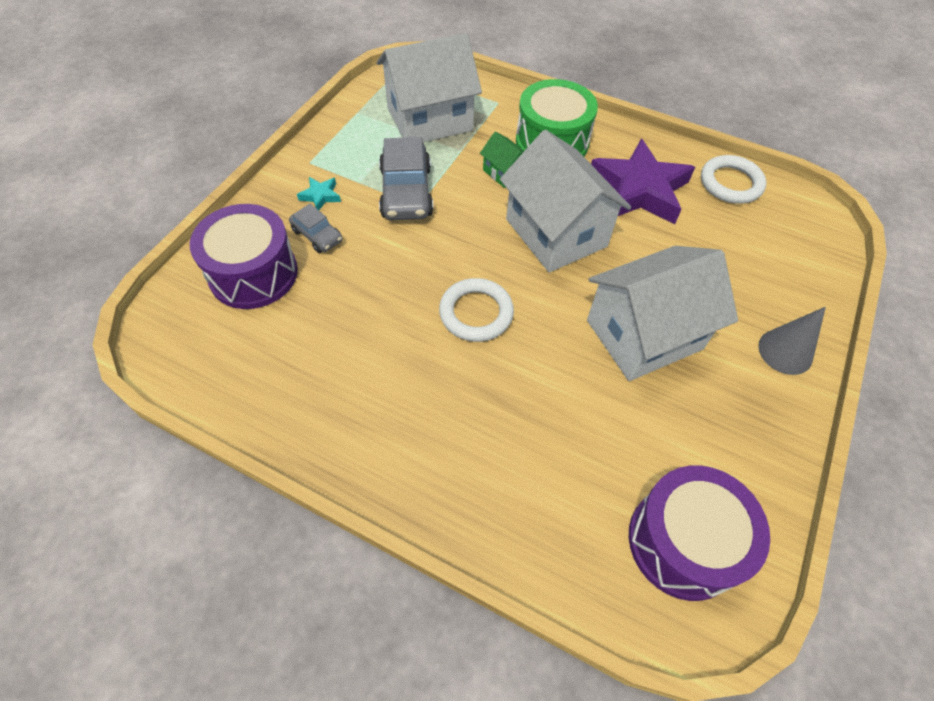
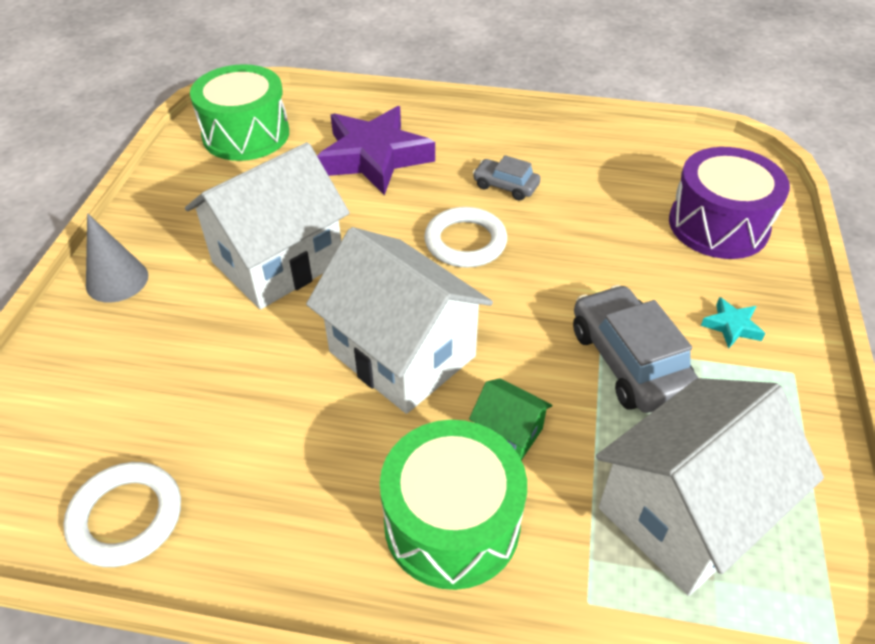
camera: 165 degrees right, 10 degrees down
(317, 235) = (690, 278): grey car -> grey car (505, 186)
(639, 190) = (288, 458): purple star -> purple star (374, 157)
(683, 542) = (246, 134): purple drum -> green drum

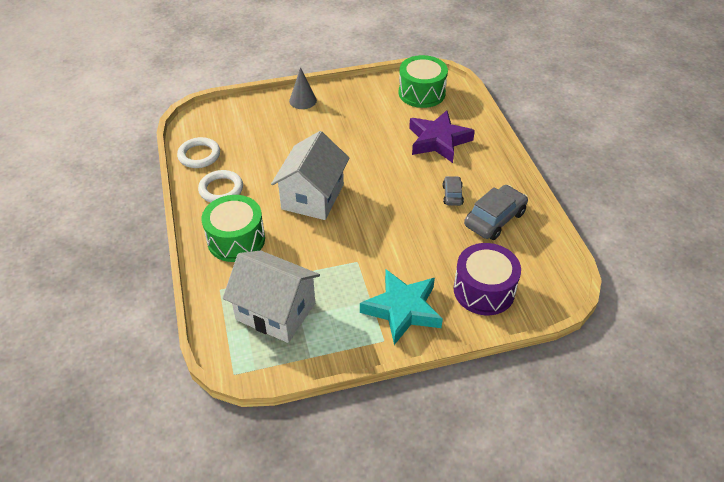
camera: 65 degrees right, 0 degrees up
(278, 262) = (343, 139): white house -> none
(465, 242) = (397, 194): white ring -> white ring (221, 189)
(508, 432) = (288, 243): green house -> none
(628, 361) = (353, 274): grey car -> grey car (494, 219)
(731, 326) = (402, 309): turquoise star -> turquoise star, size x2.46

